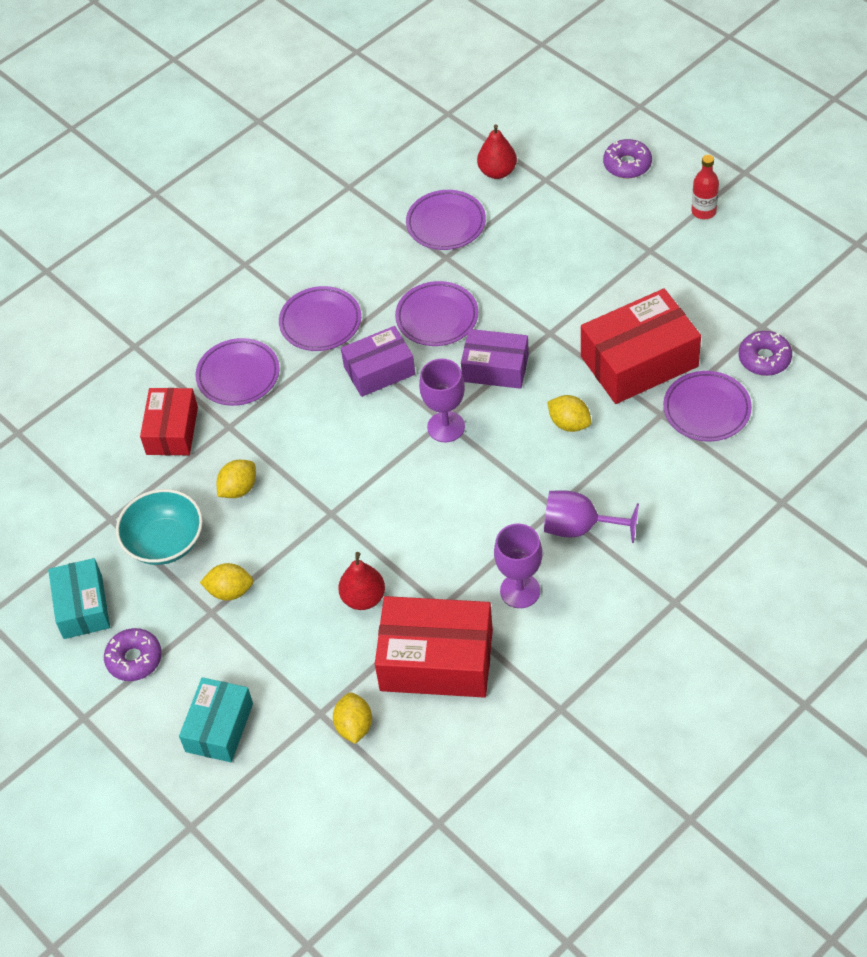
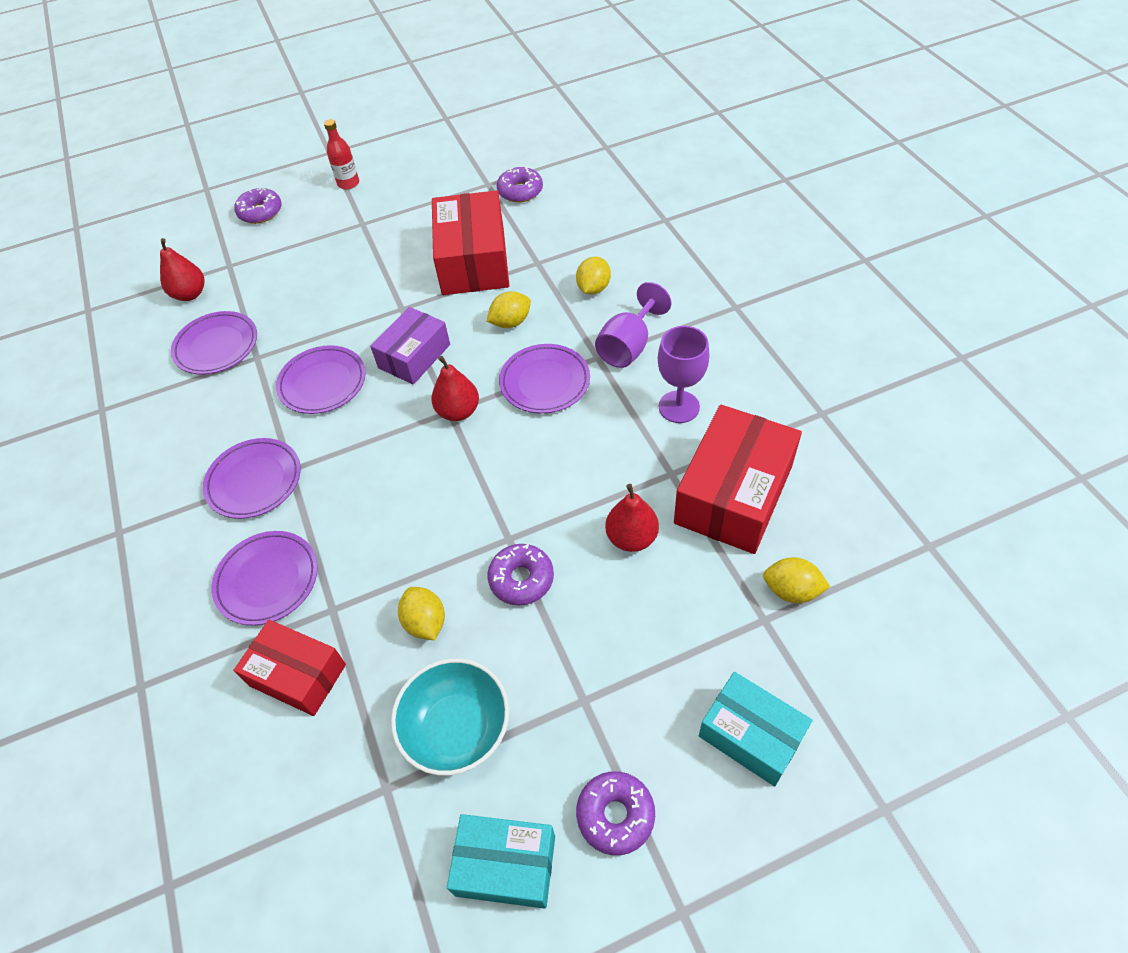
camera: 70 degrees left, 0 degrees up
(230, 591) = (563, 670): yellow lemon -> yellow lemon (593, 288)
(297, 536) = (521, 579): none -> purple donut
(379, 370) = (354, 447): purple box -> none
(446, 427) = (458, 411): purple goblet -> red pear
(706, 409) = (549, 235): purple plate -> purple plate (545, 382)

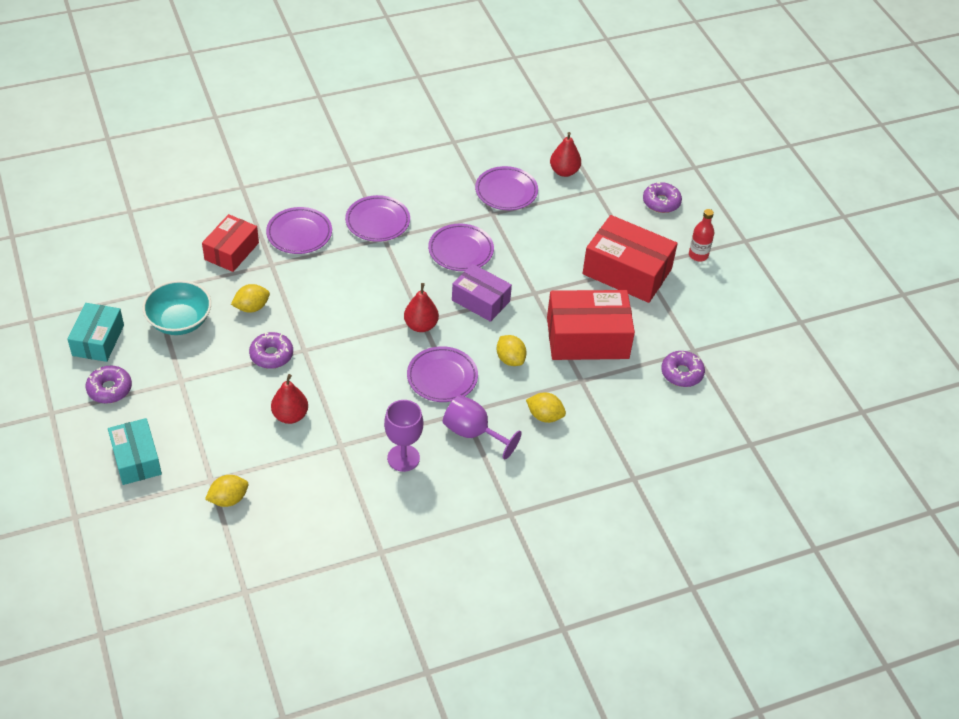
camera: 85 degrees right, 5 degrees down
(733, 494) = (314, 479): red box -> red box (627, 271)
(751, 735) = (136, 459): turquoise box -> turquoise box turned 60 degrees counterclockwise
(791, 590) = (228, 499): yellow lemon -> yellow lemon turned 45 degrees clockwise

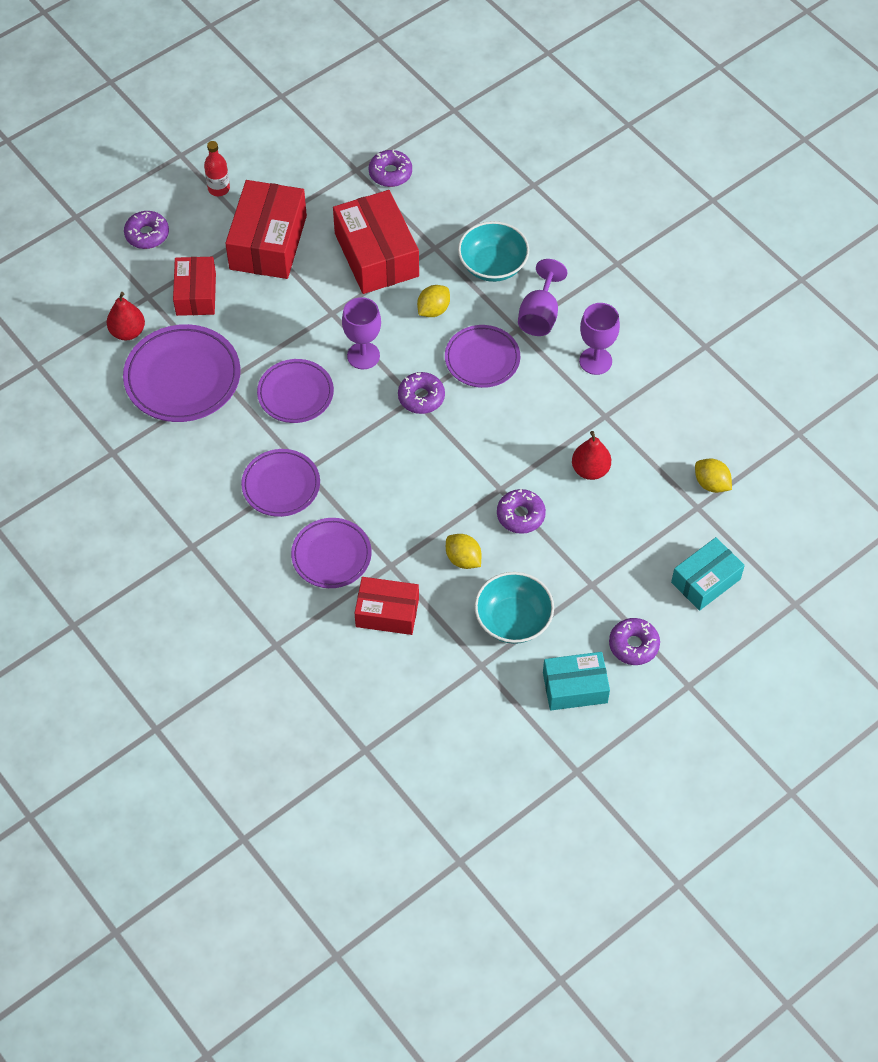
camera: 105 degrees left, 10 degrees up
(421, 325) = (421, 397): red pear -> purple donut
(481, 300) = (363, 355): purple box -> purple goblet
(506, 191) = (182, 377): purple plate -> purple plate, size x1.54
(545, 416) = (493, 265): yellow lemon -> turquoise bowl
(587, 217) = (196, 294): none -> red box

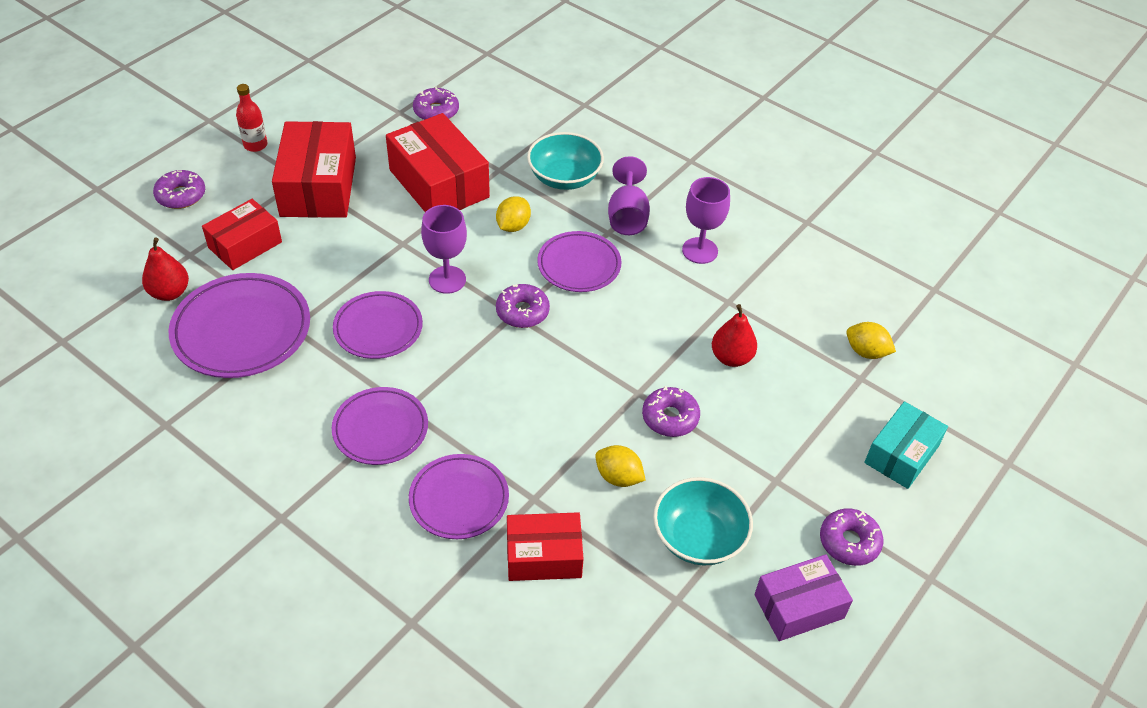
camera: 15 degrees left, 10 degrees down
(196, 294) = (245, 245): red box -> red box turned 60 degrees clockwise
(575, 687) = (799, 606): turquoise box -> purple box

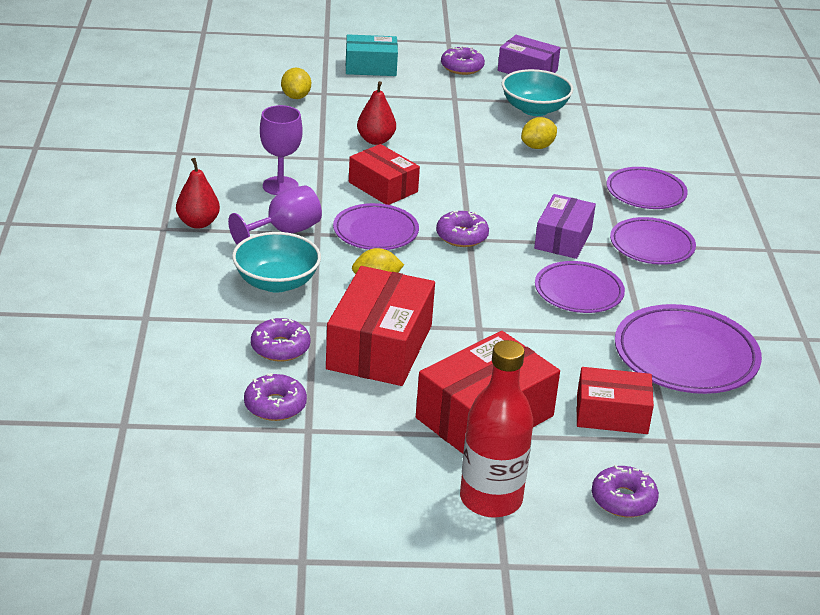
camera: 130 degrees left, 15 degrees down
(170, 292) = (719, 421): red pear -> red pear (198, 223)
(255, 145) = (491, 499): red bottle -> red bottle, size x1.88
(447, 280) = (483, 285): purple goblet -> none
(453, 374) = (563, 239): none -> purple box
(544, 556) = (629, 150): red box -> red box (383, 187)
(618, 477) = (537, 147): yellow lemon -> yellow lemon turned 60 degrees clockwise
(670, 417) = (463, 145): purple donut -> purple donut (280, 348)

